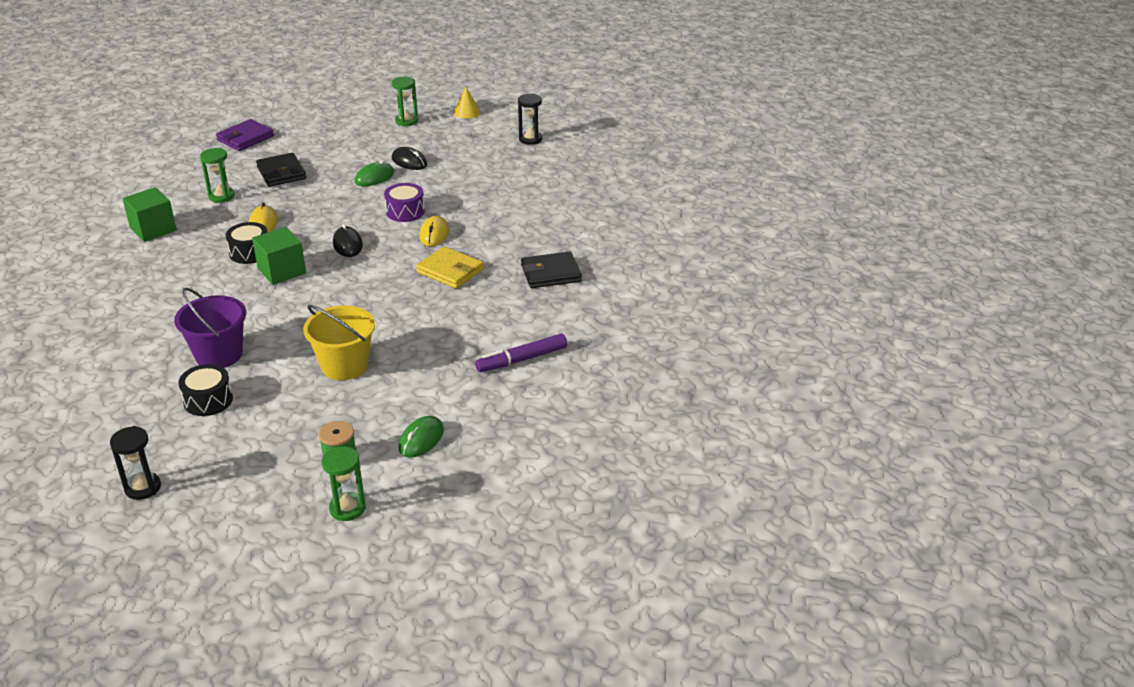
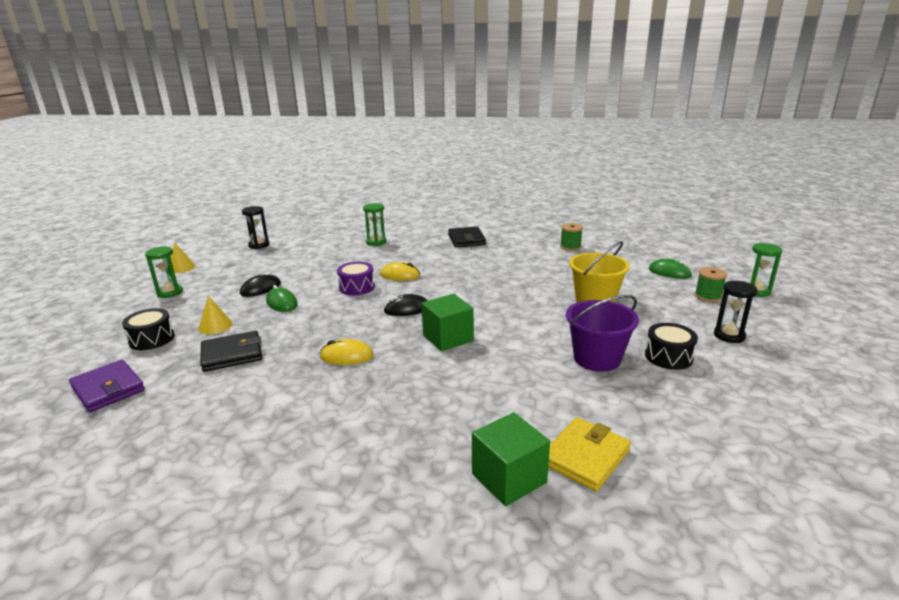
camera: 85 degrees left, 10 degrees down
(143, 488) = (807, 376): black hourglass -> black hourglass (729, 336)
(153, 229) = (326, 438): green cube -> green cube (509, 478)
(221, 196) = (265, 391): green hourglass -> green hourglass (376, 242)
(250, 252) = (408, 359): black drum -> black drum (152, 339)
(334, 156) = (215, 326): none -> yellow cone
(450, 271) = (458, 268): yellow wallet -> yellow wallet (585, 457)
(522, 359) = (570, 247): purple marker -> green spool

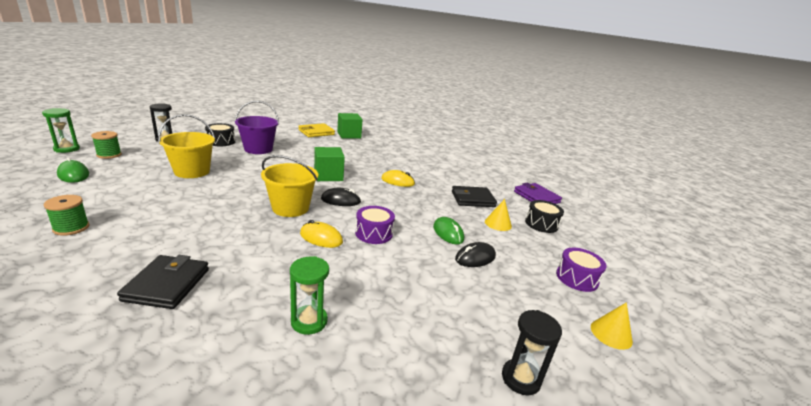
camera: 170 degrees left, 0 degrees up
(170, 293) = (576, 278): green hourglass -> purple drum
(448, 290) = (290, 208): none -> yellow bucket

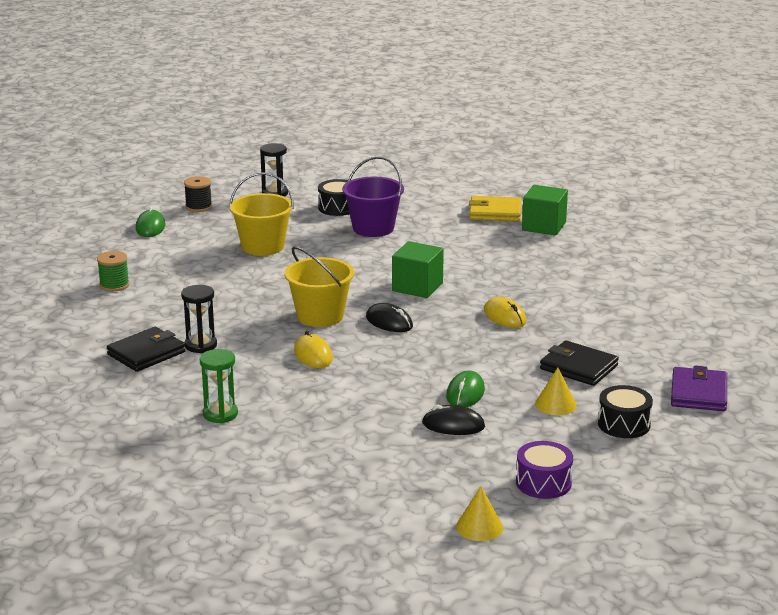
camera: 45 degrees right, 0 degrees up
(67, 149) = (165, 191): green hourglass -> none
(109, 155) = (198, 207): green spool -> black spool
(374, 233) = (375, 367): purple drum -> none
(520, 378) = (332, 509): black hourglass -> black hourglass (201, 345)

